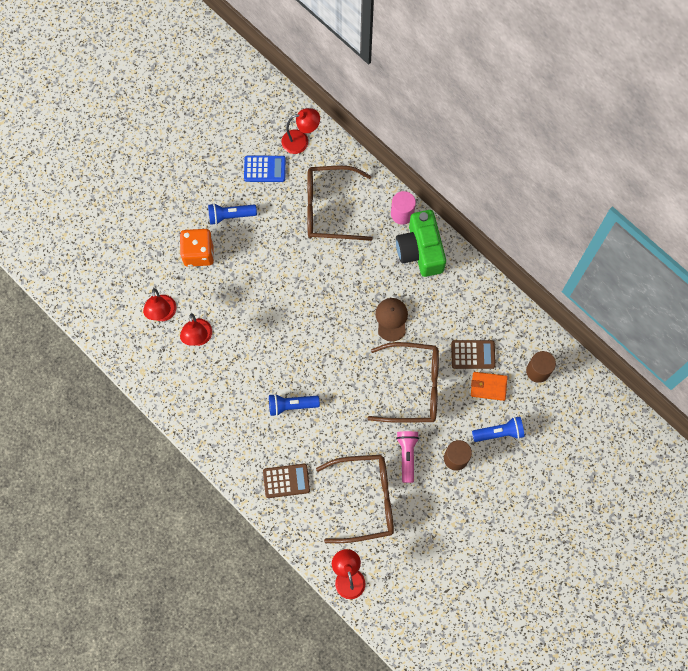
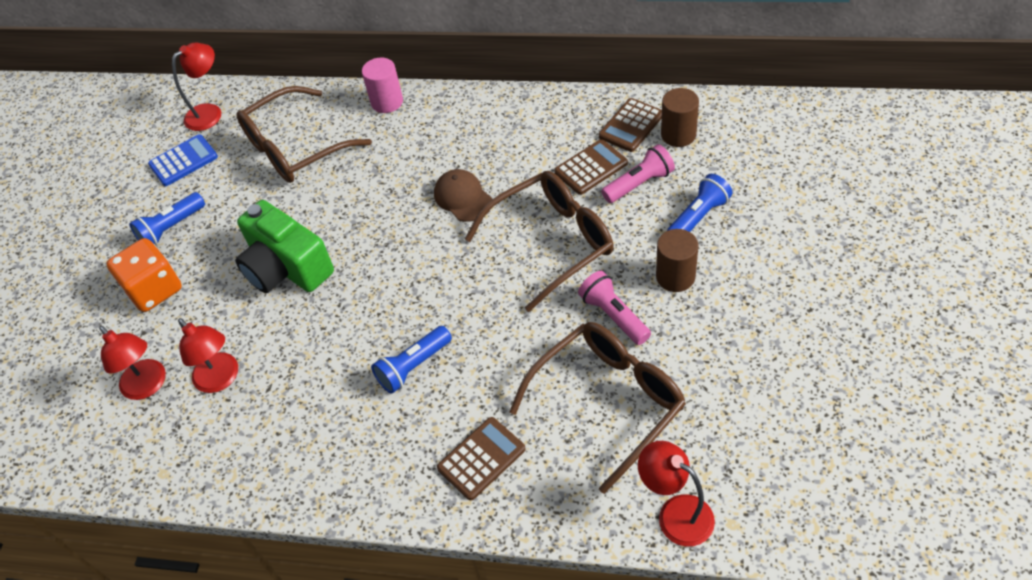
camera: 30 degrees left, 20 degrees down
(420, 250) = (438, 118): green camera -> green camera (286, 268)
(488, 386) = (639, 184): orange wallet -> pink flashlight
(518, 343) = (631, 126): none -> brown calculator

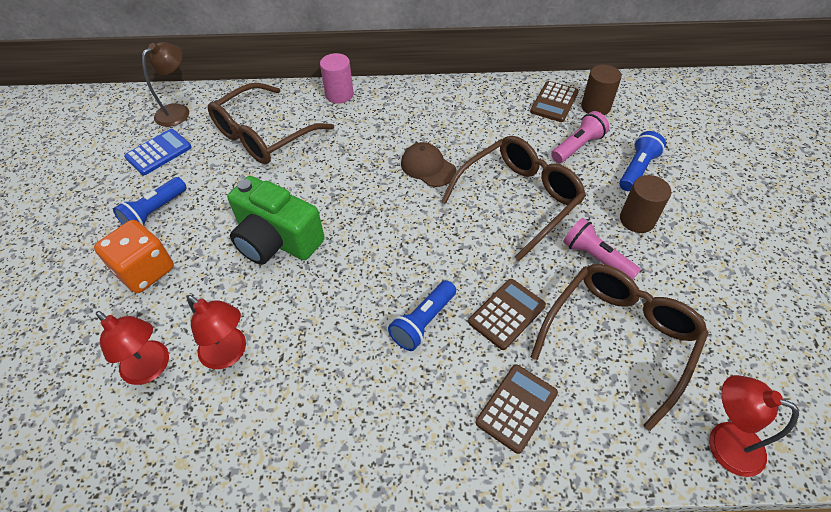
camera: 15 degrees left, 0 degrees up
(210, 113) = (178, 111): red lamp -> brown lamp
(591, 168) = (532, 136): brown calculator -> brown calculator (506, 314)

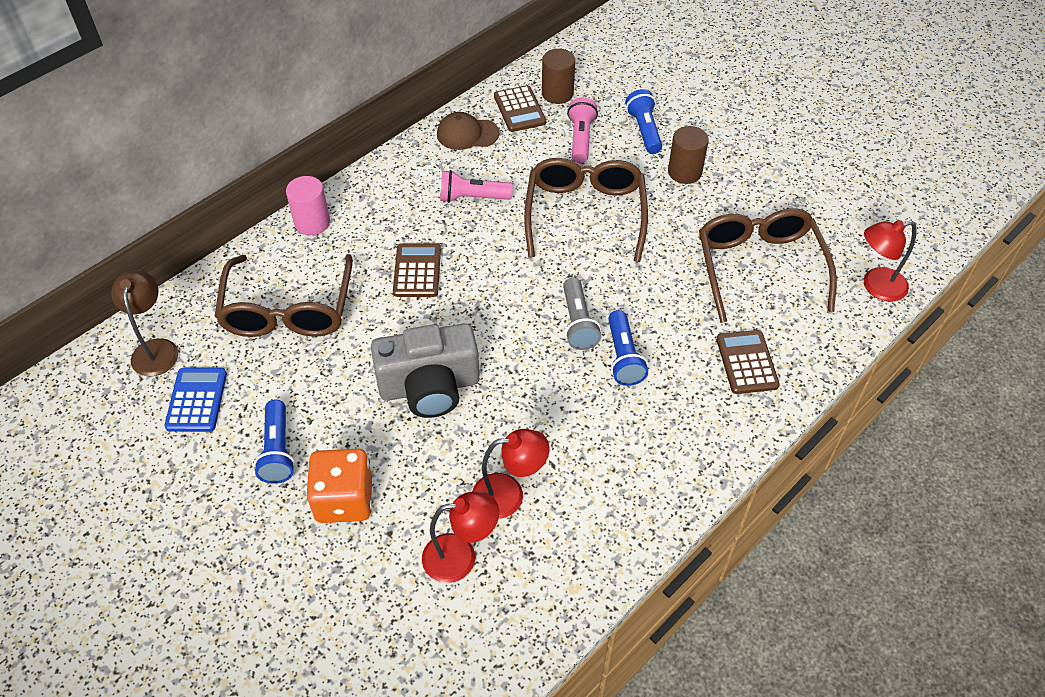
camera: 45 degrees left, 0 degrees up
(277, 240) = (429, 387): green camera -> grey camera
(421, 271) = (578, 323): none -> grey flashlight
(428, 167) = (481, 236): brown cap -> brown cap (467, 134)
(506, 314) = (673, 306): brown calculator -> brown calculator (417, 271)
(595, 258) = (687, 221): pink flashlight -> pink flashlight (472, 198)

